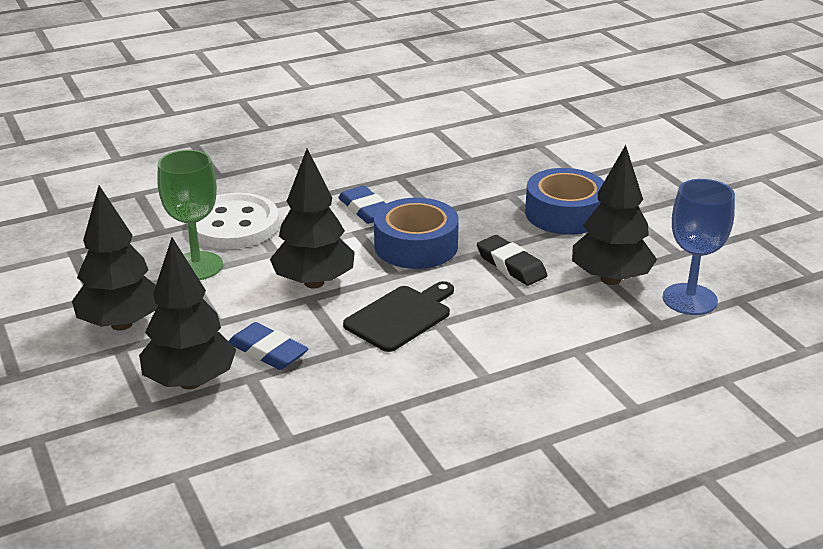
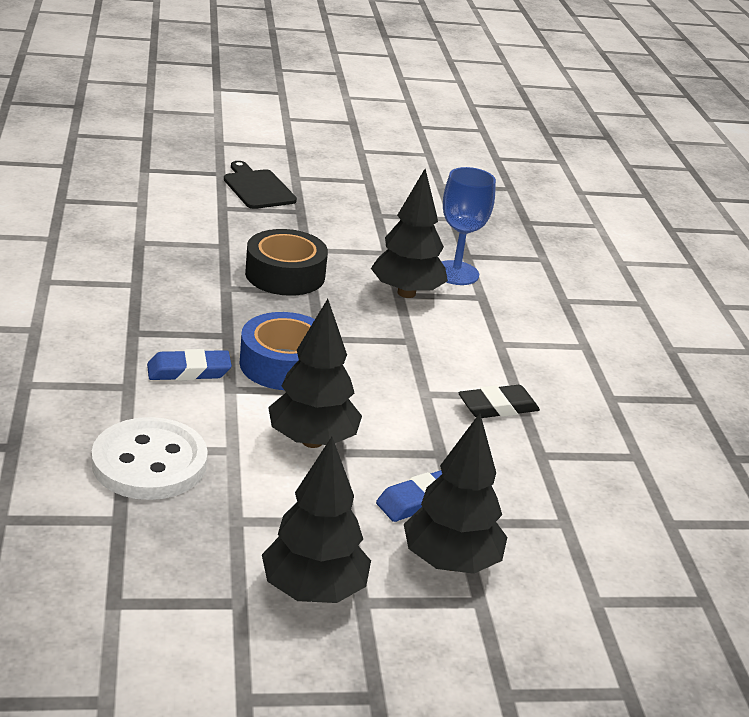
camera: 75 degrees left, 0 degrees up
(196, 266) = (224, 510): green goblet -> none
(401, 317) = (404, 409): black cutting board -> black cutting board (257, 188)
(511, 265) = (354, 328): black eraser -> black eraser (497, 407)
(565, 213) = (285, 275): blue tape -> black tape

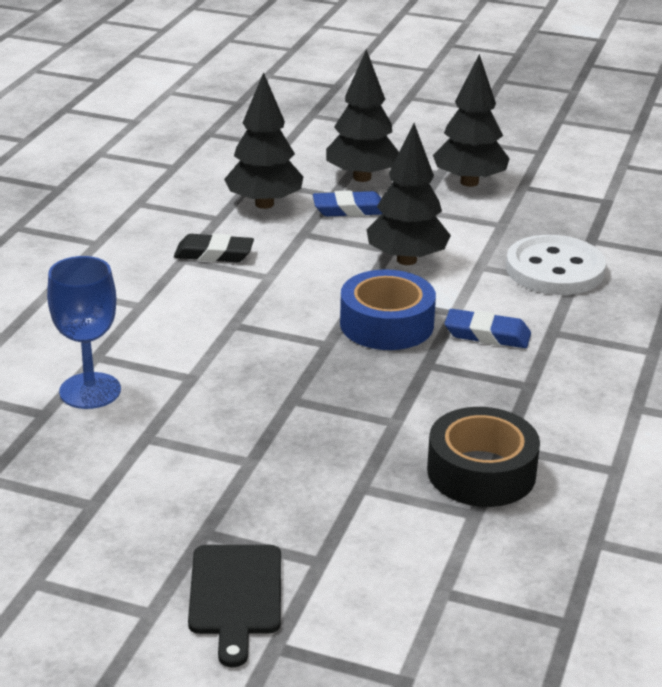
camera: 150 degrees left, 0 degrees up
(285, 275) = (309, 426): black tape -> black tape (481, 472)
(406, 293) = (181, 376): black tree -> black tree (264, 204)

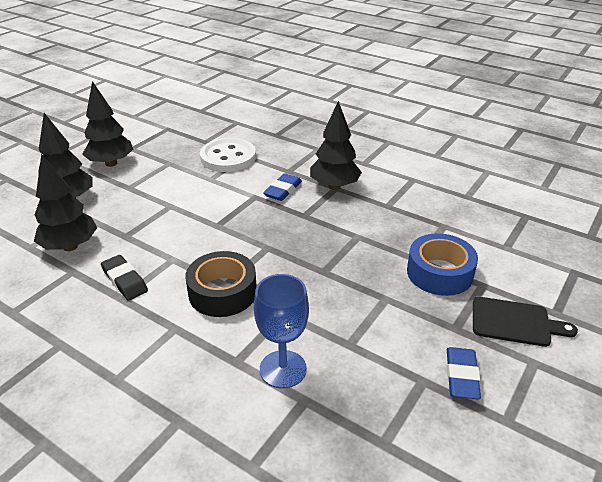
camera: 75 degrees left, 5 degrees up
(214, 254) = (125, 280): black eraser -> black eraser turned 60 degrees counterclockwise
(349, 209) = (108, 212): blue eraser -> blue eraser (461, 376)
(386, 324) = (256, 221): blue tape -> blue tape (439, 273)
(407, 260) = (187, 201): black tree -> black tree (334, 186)
(481, 472) = (409, 217): black tape -> black tape (222, 292)

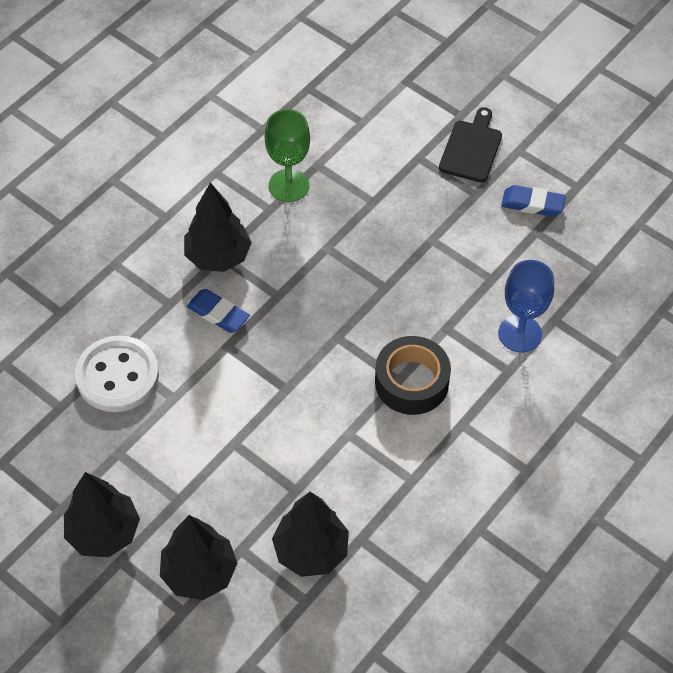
camera: 85 degrees left, 20 degrees up
(125, 280) = (383, 480): black eraser -> none
(415, 213) = (289, 185): none -> green goblet
(439, 273) = (397, 187): blue tape -> none

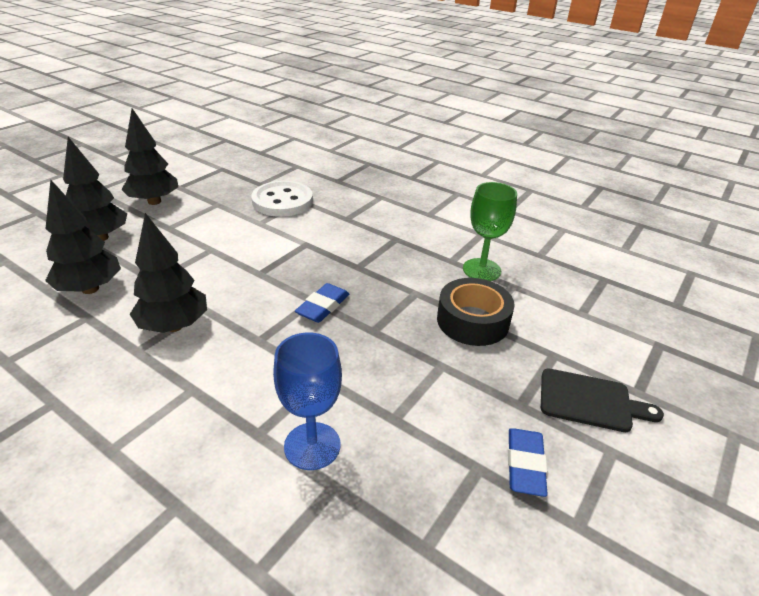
camera: 85 degrees right, 20 degrees down
(218, 256) = (395, 237): black tree -> black tree (174, 326)
(218, 314) = (337, 239): blue eraser -> blue eraser (323, 306)
(411, 382) = (254, 349): black tape -> black tape (472, 321)

